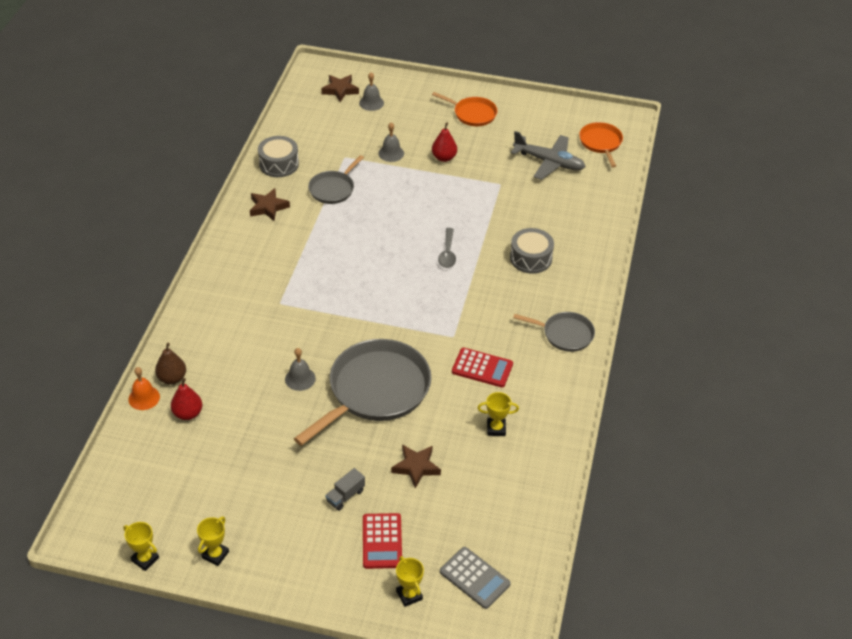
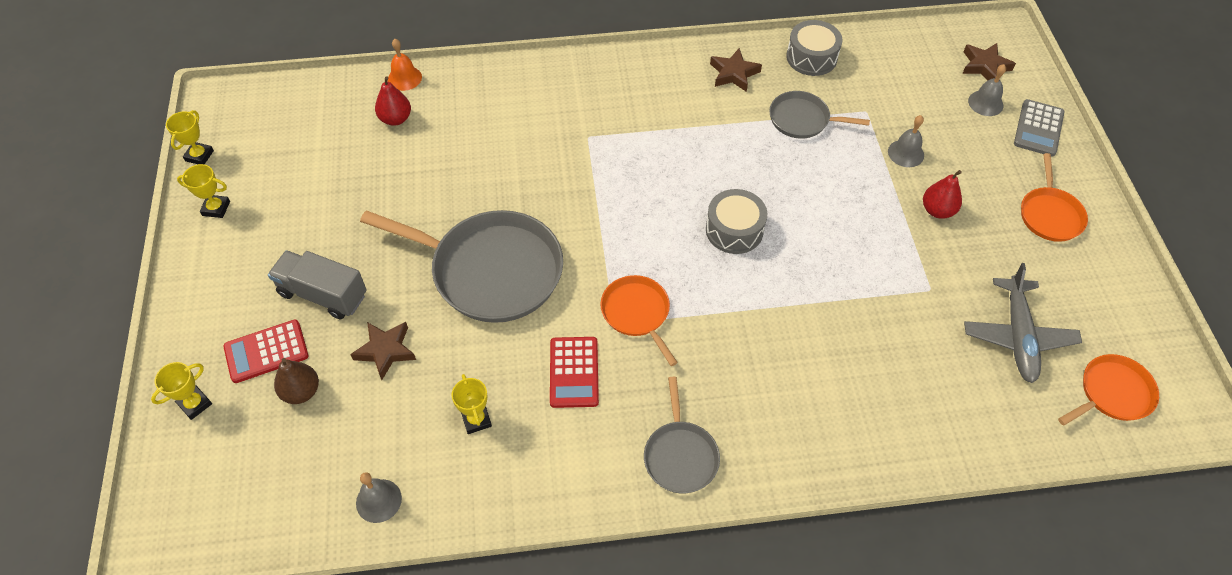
camera: 70 degrees right, 10 degrees up
(172, 378) = (439, 89): brown pear -> brown pear (301, 391)
(300, 378) = (481, 194): grey bell -> grey bell (378, 500)
(345, 496) = (323, 294): grey truck -> grey truck, size x1.80
(447, 253) = (759, 270): grey spoon -> none
(451, 323) = (637, 313): none -> orange pan
(474, 578) = (232, 467): grey calculator -> grey calculator (1038, 128)
(531, 258) = (805, 370): grey drum -> grey drum (734, 230)

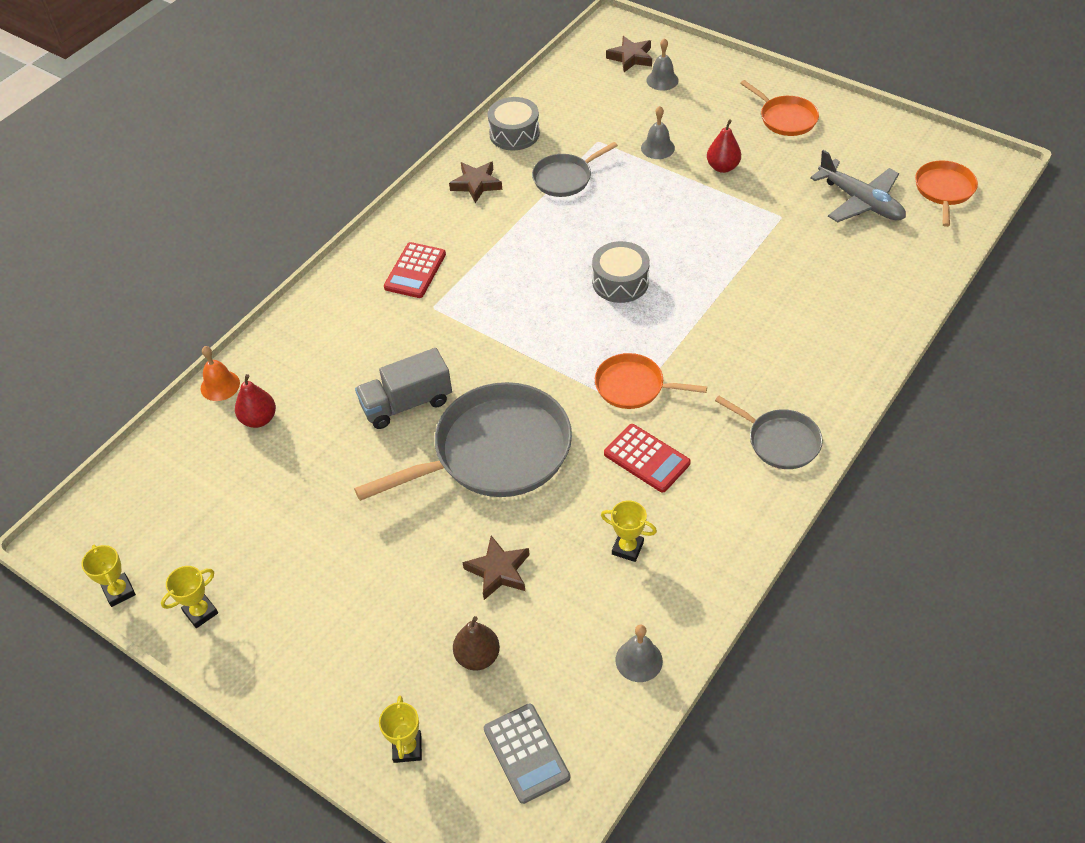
camera: 45 degrees left, 5 degrees down
(266, 352) = (408, 660): red calculator -> red calculator (415, 271)
(323, 294) = (392, 583): grey truck -> grey truck (406, 403)
(1038, 128) = (712, 72): grey calculator -> grey calculator (526, 753)

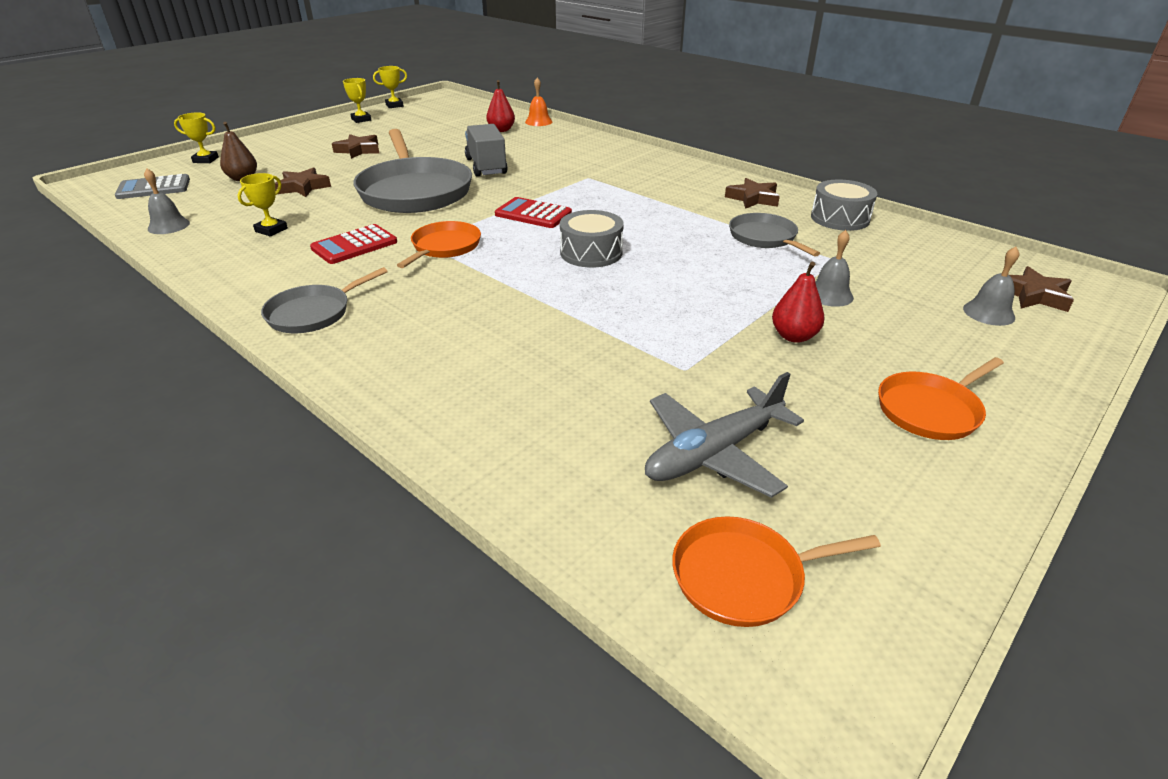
camera: 95 degrees right, 15 degrees down
(352, 561) = (358, 150): none -> brown star
(415, 271) = (635, 173): red calculator -> red calculator (533, 214)
(944, 190) = (743, 576): orange pan -> orange pan turned 150 degrees clockwise

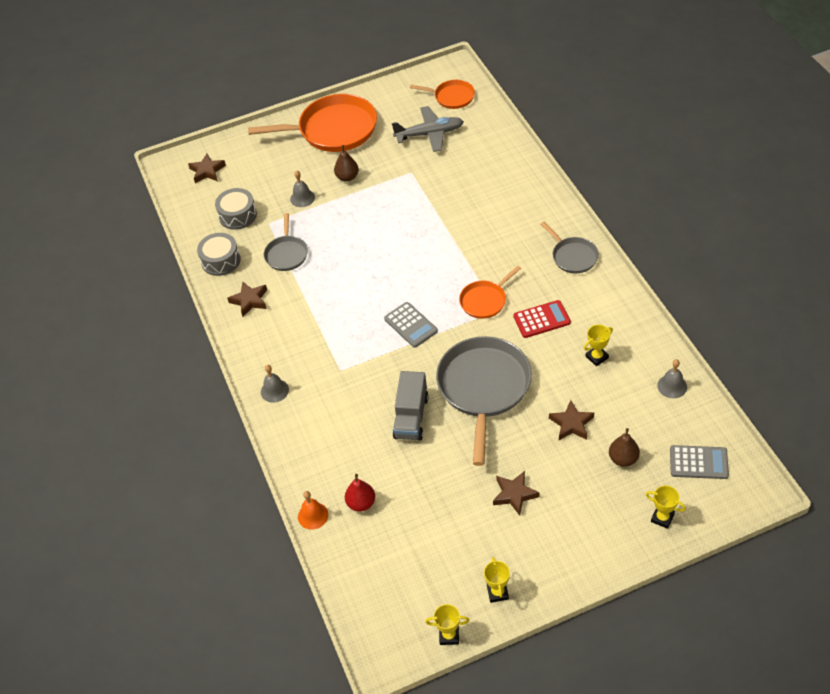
camera: 150 degrees left, 15 degrees up
(313, 313) = (573, 256): grey pan -> grey pan turned 75 degrees clockwise
(533, 214) = (411, 325): red calculator -> grey calculator
(591, 253) = (399, 268): grey drum -> grey drum (238, 215)
(794, 336) = (347, 177): red pear -> brown pear
(930, 410) = (333, 129): orange pan -> orange pan, size x1.92
(988, 313) = (244, 167): grey bell -> grey bell (274, 390)

